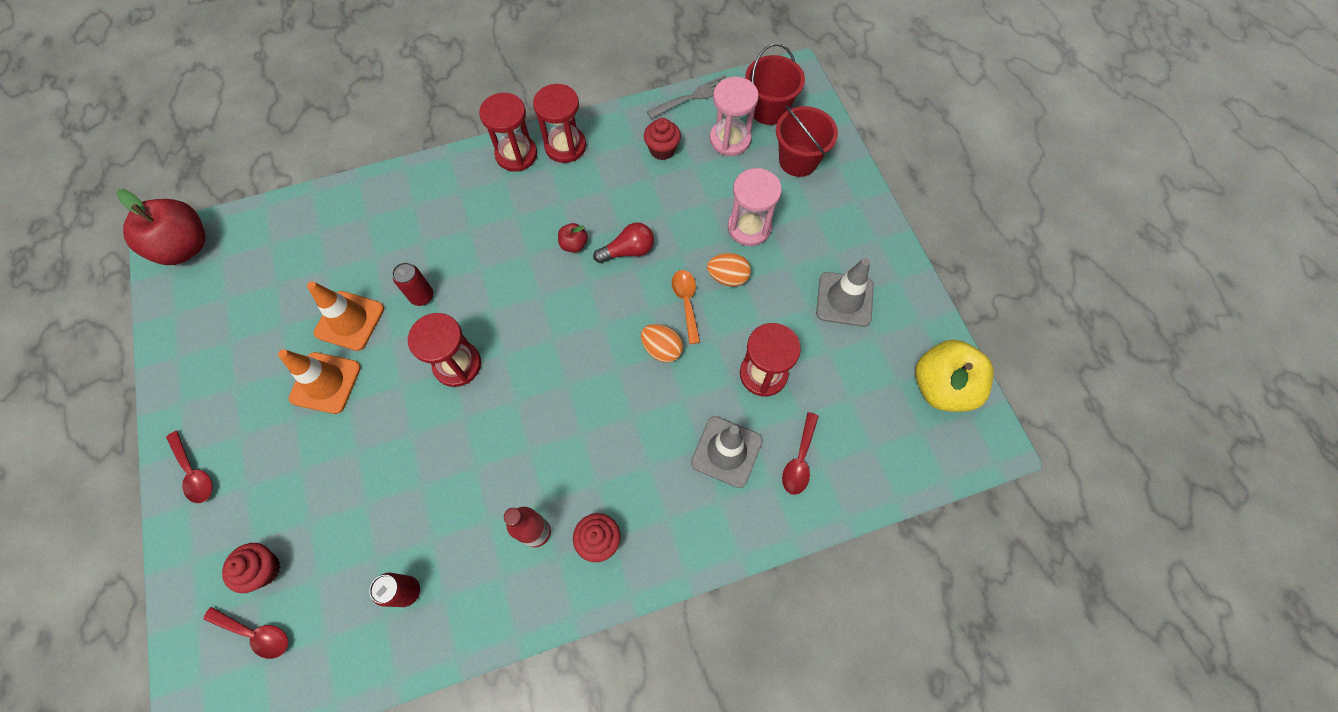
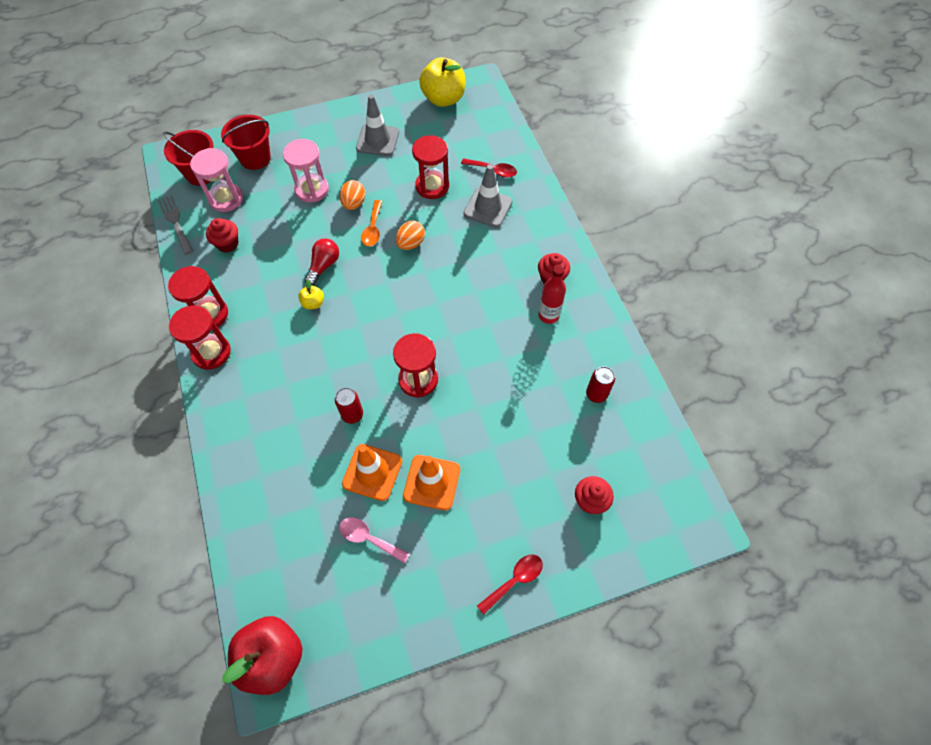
camera: 90 degrees left, 5 degrees down
(256, 633) = (637, 496): red spoon -> none
(277, 322) = (369, 538): none -> pink spoon
(574, 244) = (313, 303): red apple -> yellow apple
(628, 251) = (323, 266): red light bulb -> red light bulb turned 45 degrees clockwise
(686, 302) = (373, 229): orange spoon -> orange spoon turned 75 degrees counterclockwise

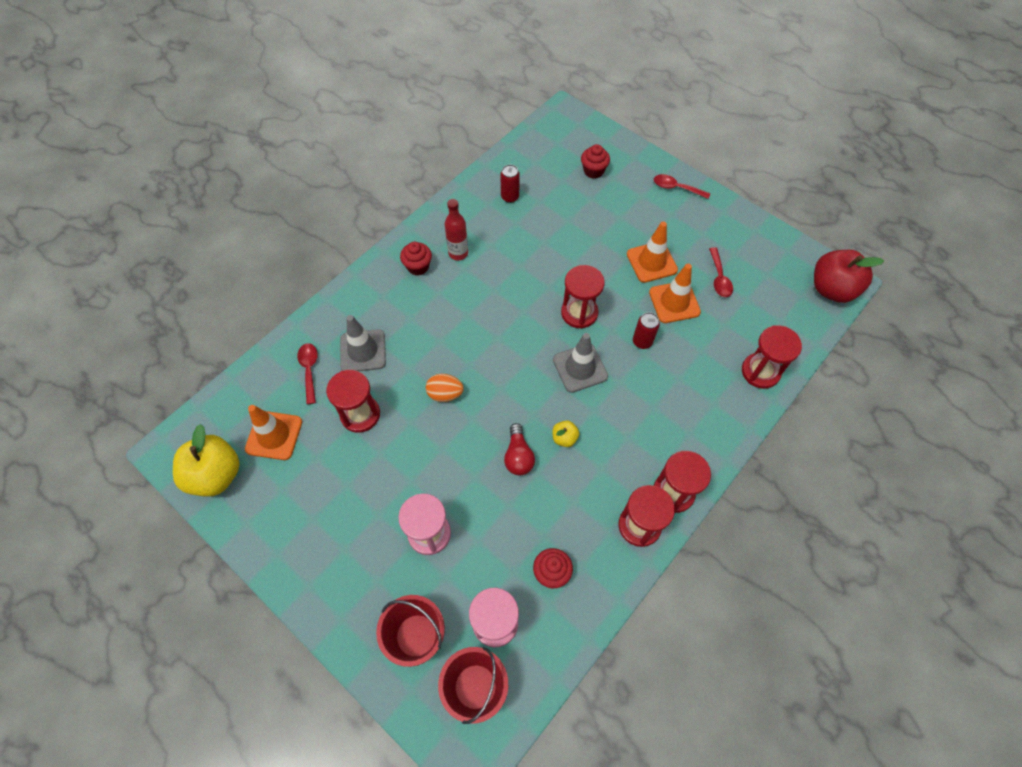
camera: 120 degrees left, 0 degrees up
(175, 222) = (560, 658): grey fork -> none
(247, 499) = (760, 371): none -> red hourglass
(323, 266) = (518, 456): red light bulb -> red light bulb turned 90 degrees counterclockwise
(354, 203) = (424, 477): orange egg -> none
(369, 538) = (719, 278): pink spoon -> red spoon
(373, 229) = (447, 438): orange spoon -> none
(377, 140) = (318, 509): grey traffic cone -> grey traffic cone (580, 368)
(451, 135) = (274, 435): none -> orange traffic cone

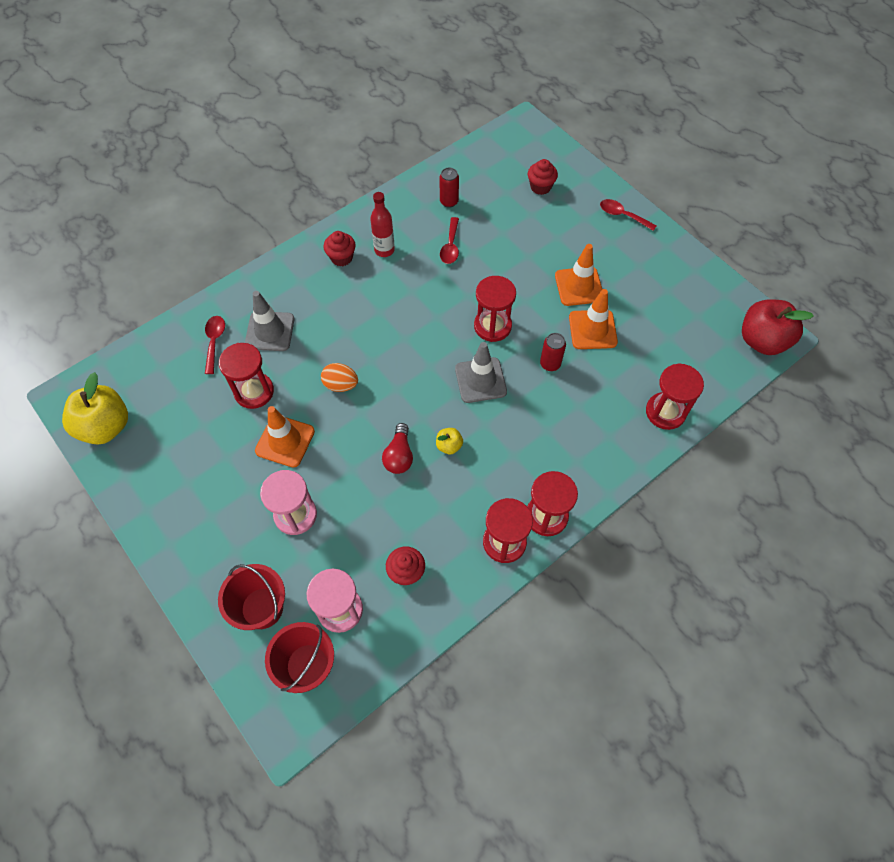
camera: 10 degrees right, 0 degrees up
(274, 435) = (168, 398): orange traffic cone -> orange traffic cone (285, 441)
(719, 278) = (645, 312): red spoon -> red spoon (450, 246)

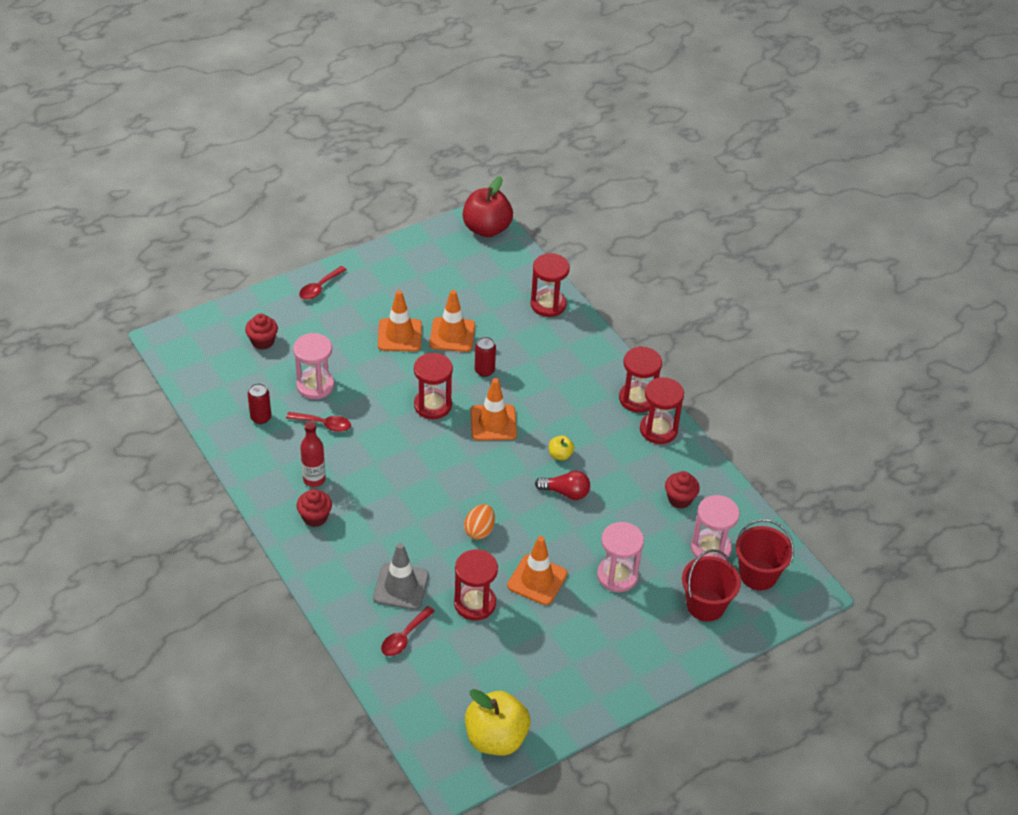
camera: 85 degrees left, 15 degrees down
(214, 342) = (404, 637): red spoon -> red spoon turned 60 degrees counterclockwise
(480, 380) = (493, 423): grey traffic cone -> orange traffic cone
(496, 233) = (315, 385): none -> pink hourglass

